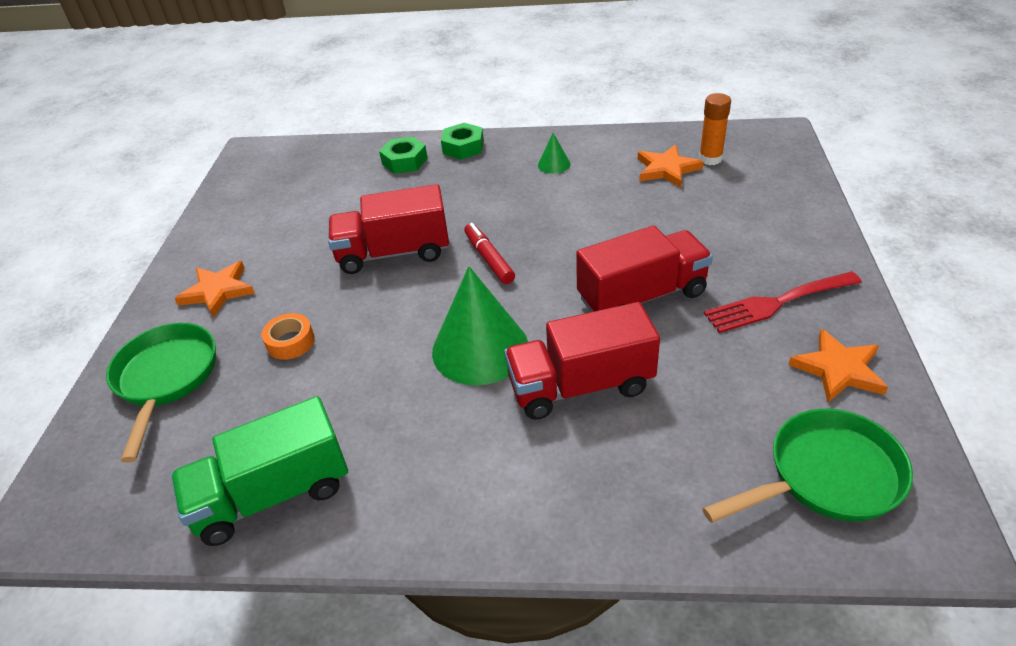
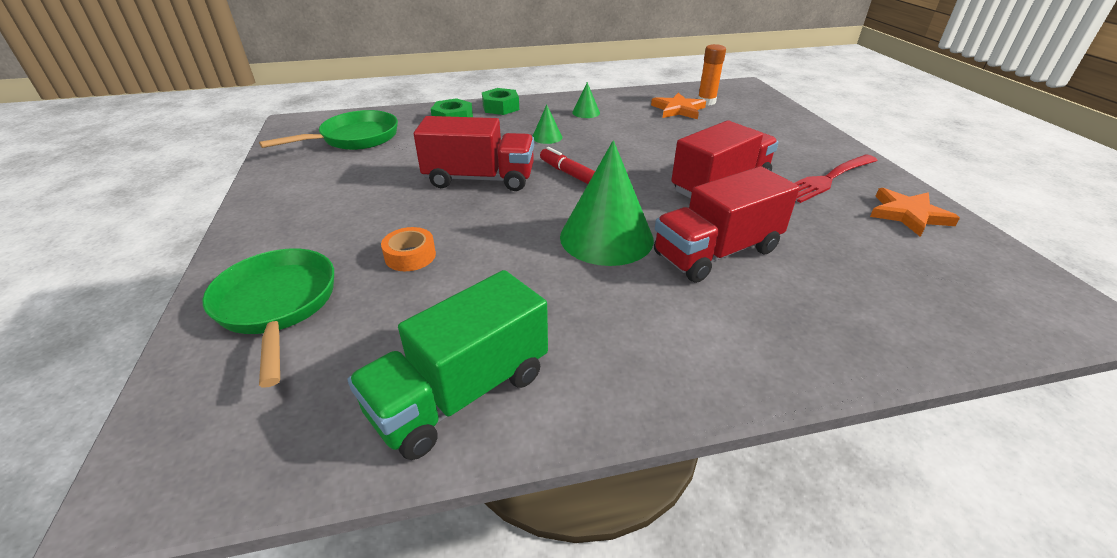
camera: 20 degrees left, 5 degrees down
(218, 291) = (307, 225): orange star -> none
(393, 253) = (479, 179): red truck -> red truck turned 150 degrees counterclockwise
(491, 199) = (547, 137): none -> green cone
(826, 476) = (965, 286): green pan -> green pan (355, 138)

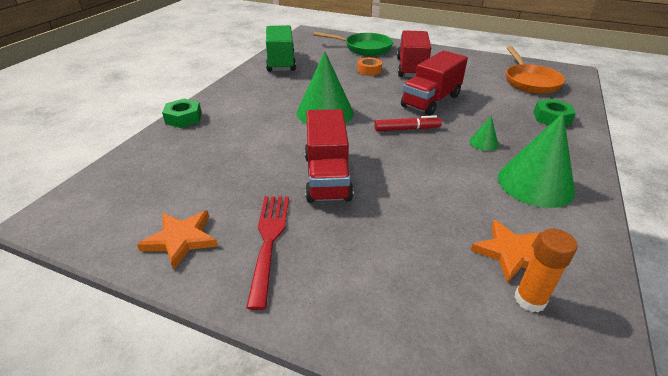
camera: 125 degrees right, 0 degrees up
(355, 138) = (530, 82): green pan -> orange pan
(501, 107) = (573, 145): green nut -> green nut (183, 118)
(586, 112) = (535, 184): green cone -> green cone, size x2.26
(716, 252) = (270, 135): red truck -> red truck (411, 68)

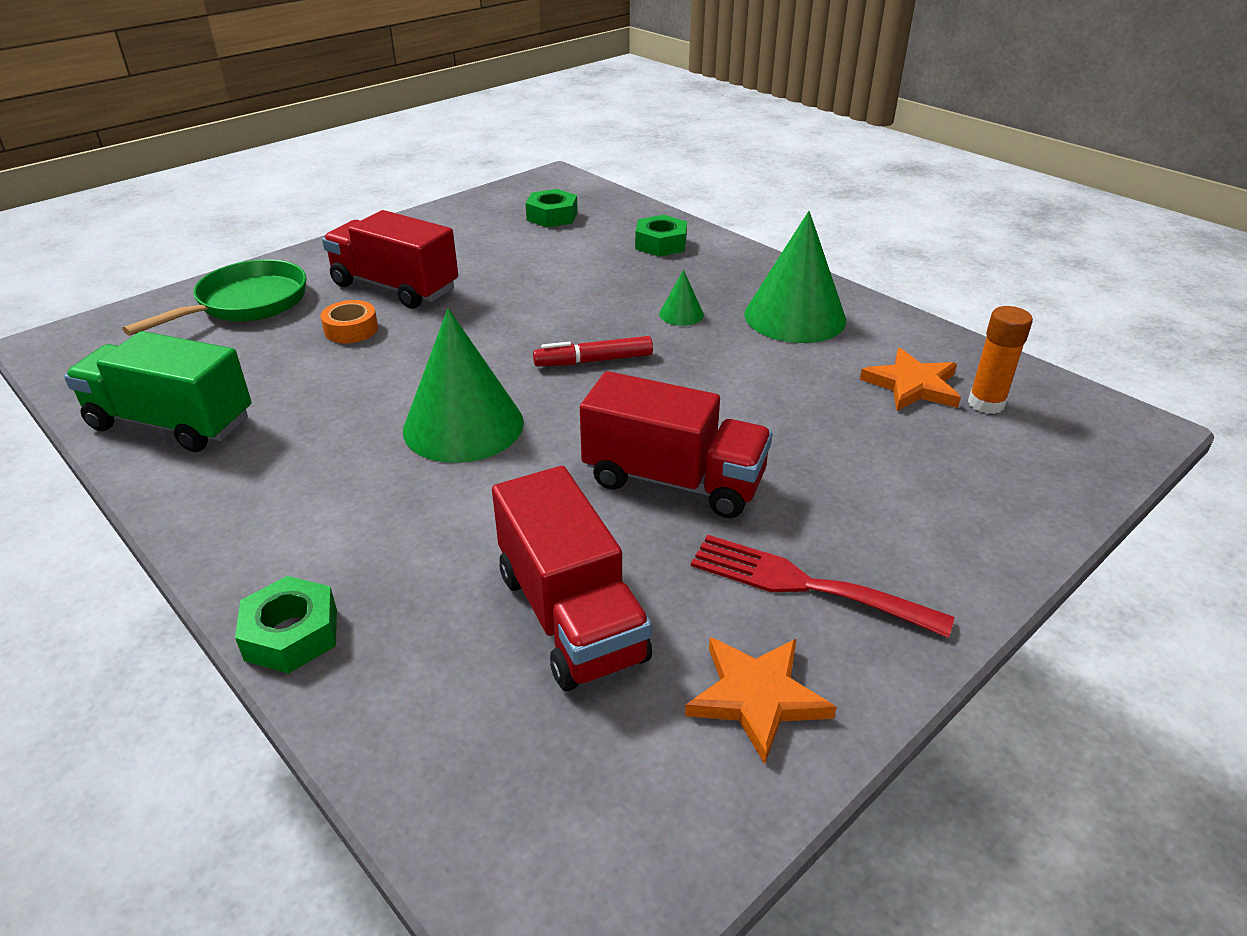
camera: 65 degrees left, 0 degrees up
(407, 129) = (593, 361): red marker -> red marker turned 120 degrees counterclockwise
(431, 101) = (528, 310): red truck -> red truck (570, 616)
(530, 82) = (552, 216): orange pan -> green nut

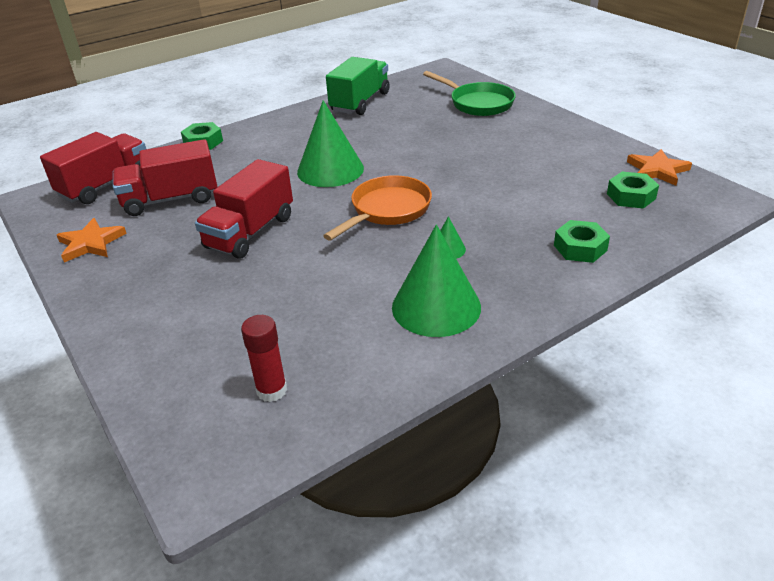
camera: 100 degrees right, 0 degrees up
(351, 329) = (443, 133): orange tape -> none
(395, 287) = (497, 142): red truck -> red truck (106, 185)
(593, 361) = (387, 210): red marker -> orange pan
(805, 585) = (144, 266): red fork -> none
(912, 385) = (312, 353): orange star -> orange star (657, 170)
(986, 403) = (271, 390): orange glue stick -> red glue stick

